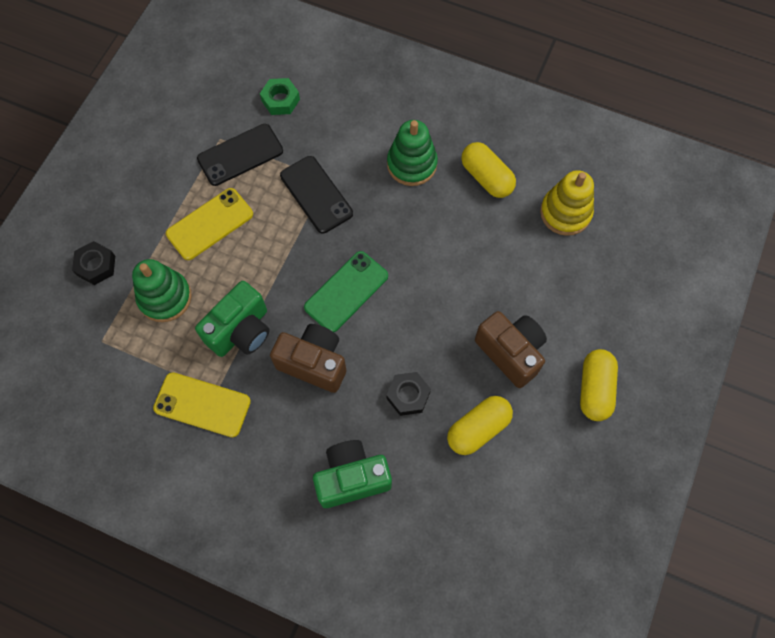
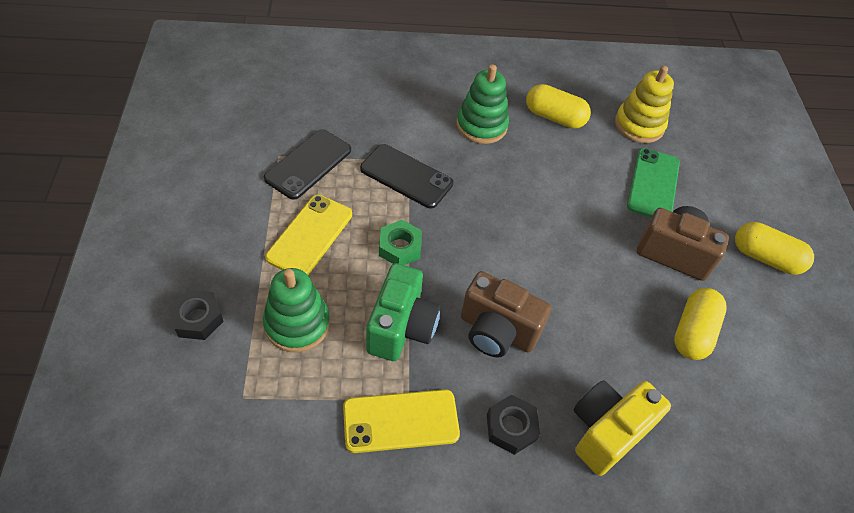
camera: 30 degrees left, 15 degrees down
(280, 100) = (323, 107): green nut -> green nut (400, 247)
(314, 363) = (497, 331): brown camera -> brown camera turned 150 degrees counterclockwise
(346, 292) = (488, 252): green phone -> green phone (653, 184)
(352, 478) = (607, 432): green camera -> yellow camera
(408, 395) = (608, 326): black nut -> black nut (511, 427)
(594, 389) = (765, 258): yellow capsule -> yellow capsule turned 45 degrees counterclockwise

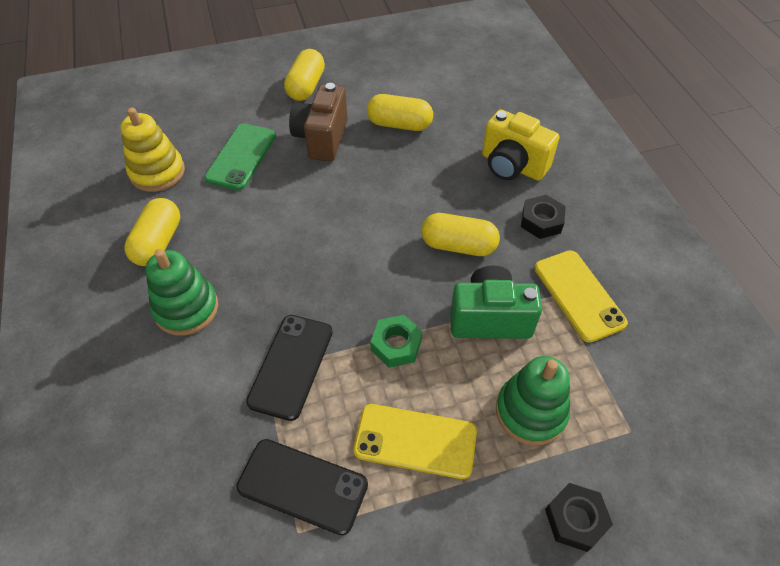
camera: 100 degrees left, 0 degrees up
(497, 331) = (458, 245): brown camera -> yellow capsule
(653, 184) = (241, 157): green phone -> green phone turned 75 degrees counterclockwise

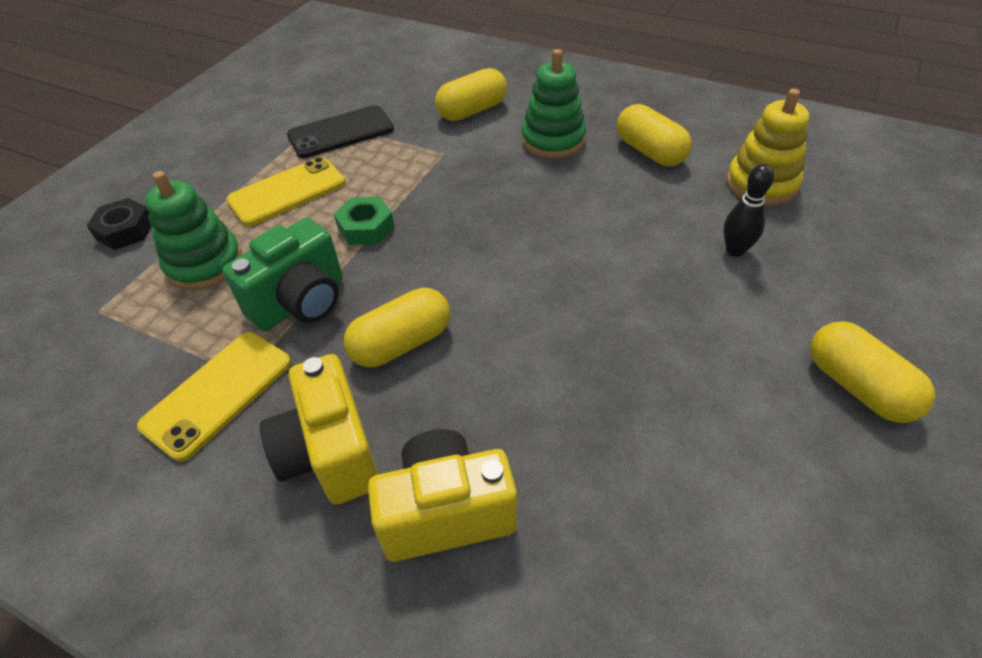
camera: 135 degrees right, 5 degrees down
(241, 157) = (735, 250): green phone -> black bowling pin
(291, 366) = (429, 166): black phone -> none
(322, 139) = (709, 335): brown camera -> none
(399, 124) = (668, 440): yellow capsule -> yellow capsule (472, 111)
(541, 221) = (330, 453): black nut -> yellow camera
(578, 295) = (218, 393): yellow phone -> yellow phone turned 75 degrees counterclockwise

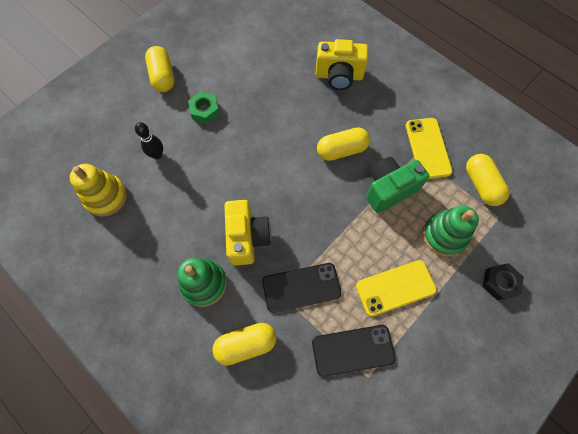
camera: 165 degrees left, 20 degrees up
(218, 393) = (428, 148): yellow phone -> yellow phone turned 60 degrees counterclockwise
(330, 453) = (379, 108): yellow camera -> yellow camera (247, 238)
(366, 227) = (347, 236): green nut -> green nut (205, 110)
(421, 164) = (301, 287): none -> black phone
(650, 152) = (148, 248): yellow capsule -> yellow capsule (481, 185)

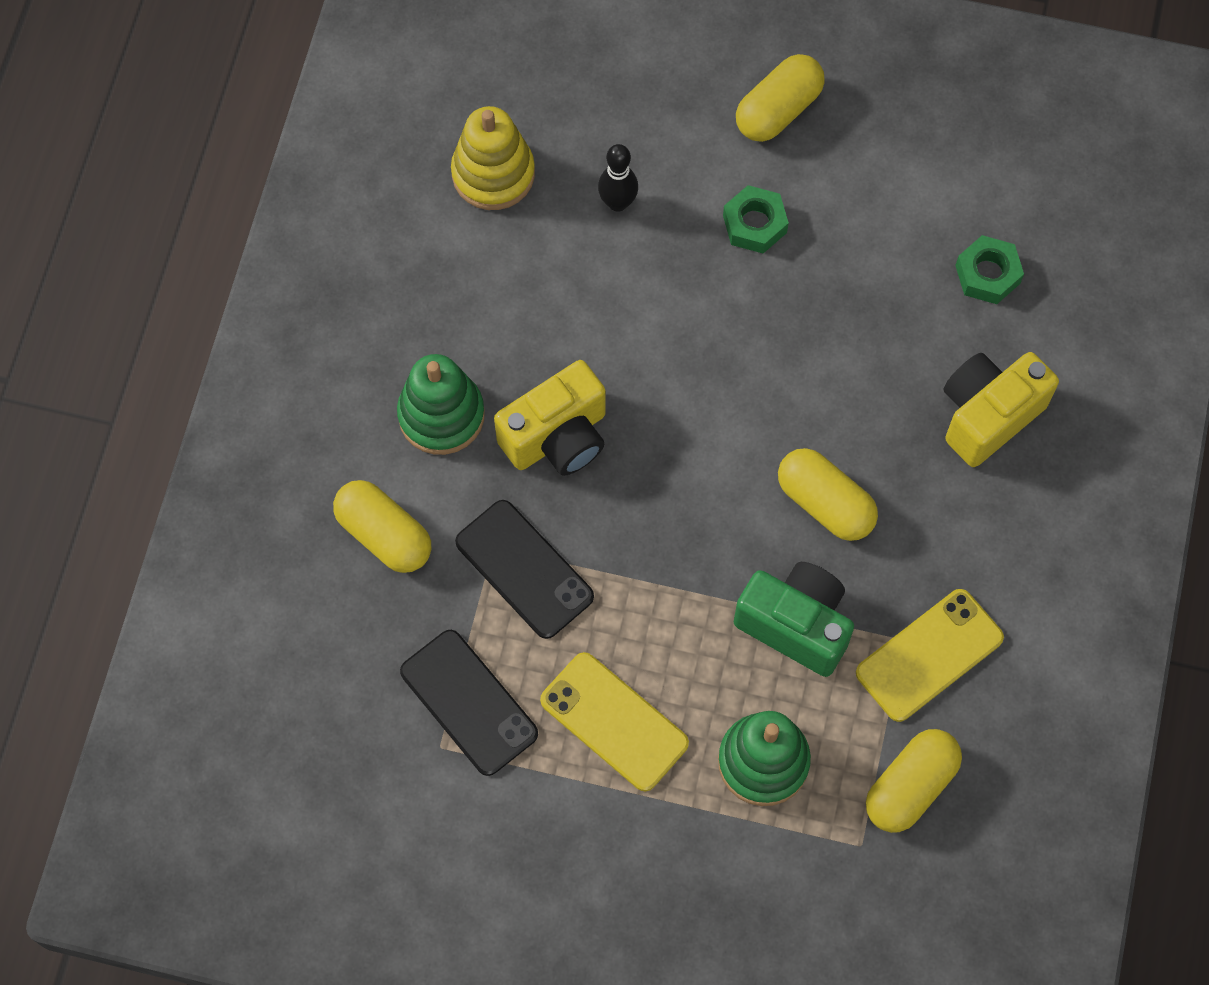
camera: 60 degrees right, 0 degrees up
(282, 46) = (987, 274): none -> green nut
(339, 76) = (988, 415): yellow camera -> yellow camera turned 75 degrees clockwise
(500, 283) = (729, 895): black nut -> none

